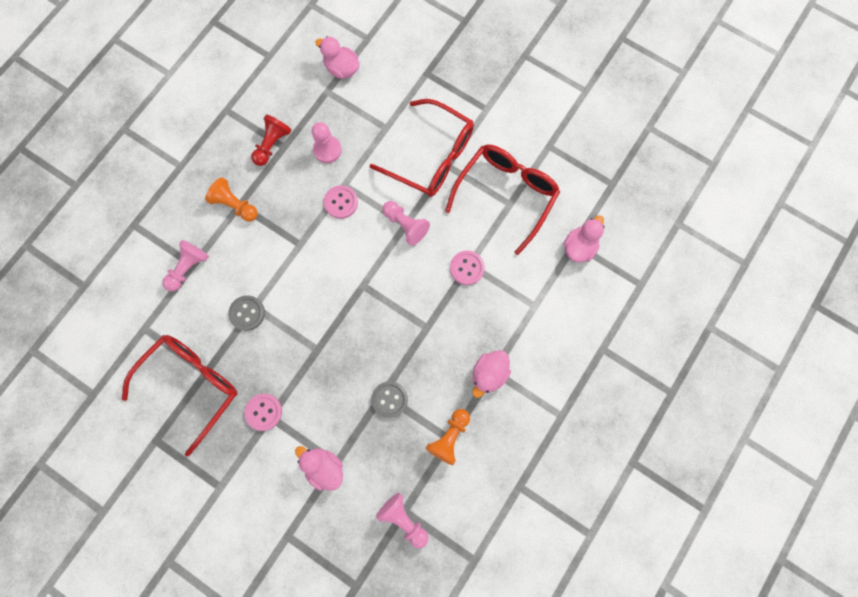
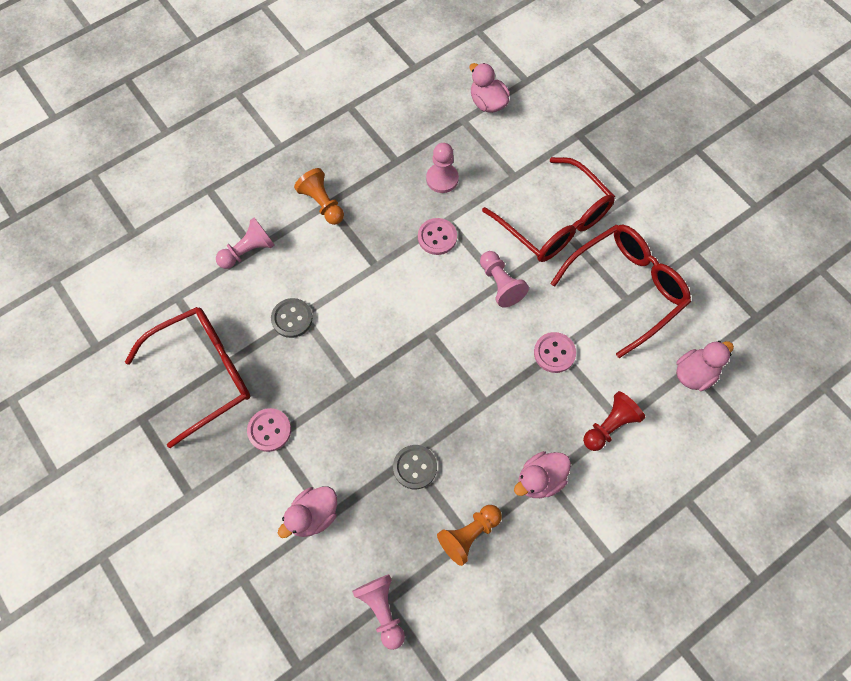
camera: 20 degrees right, 10 degrees down
(272, 145) = (385, 155): red pawn -> red pawn (610, 426)
(324, 467) = (313, 516): pink duck -> pink duck turned 105 degrees counterclockwise

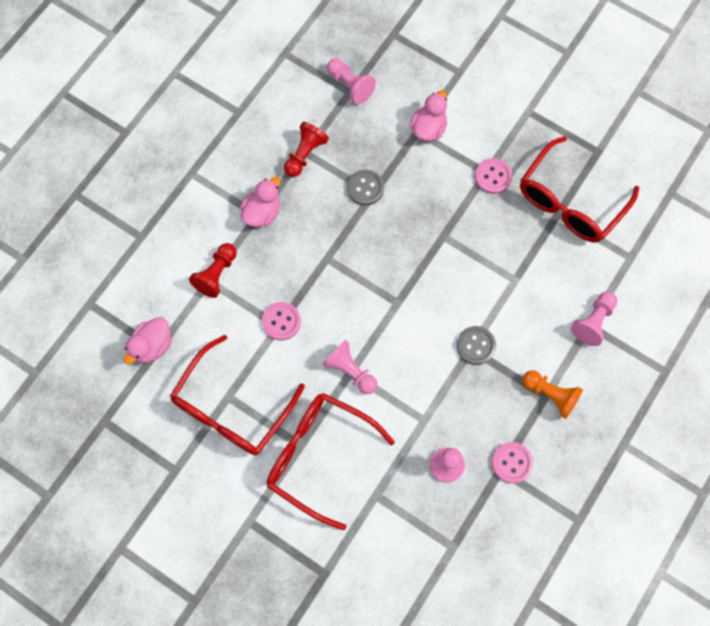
camera: 160 degrees right, 5 degrees up
(292, 318) = (521, 273): grey button -> grey button (476, 346)
(437, 237) = (426, 398): pink button -> pink button (512, 462)
(469, 535) = (305, 154): orange pawn -> red pawn
(487, 103) = (435, 580): pink duck -> none

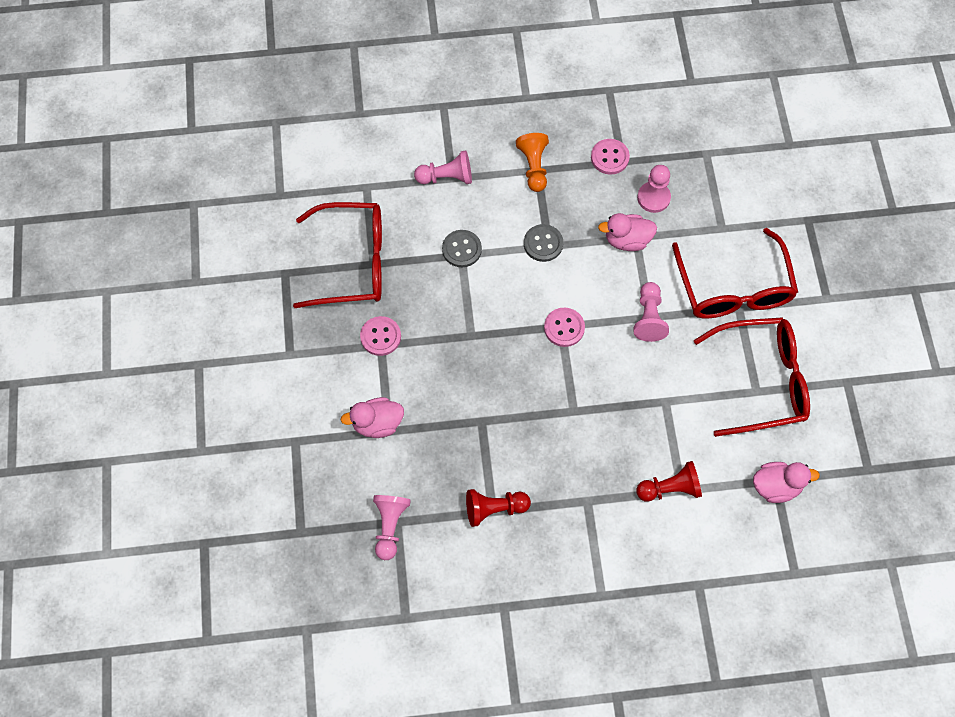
camera: 130 degrees left, 5 degrees down
(262, 212) = (581, 498): pink duck -> pink duck (627, 240)
(281, 321) = (660, 401): pink button -> pink button (564, 328)
(365, 188) = (482, 431): grey button -> grey button (461, 249)

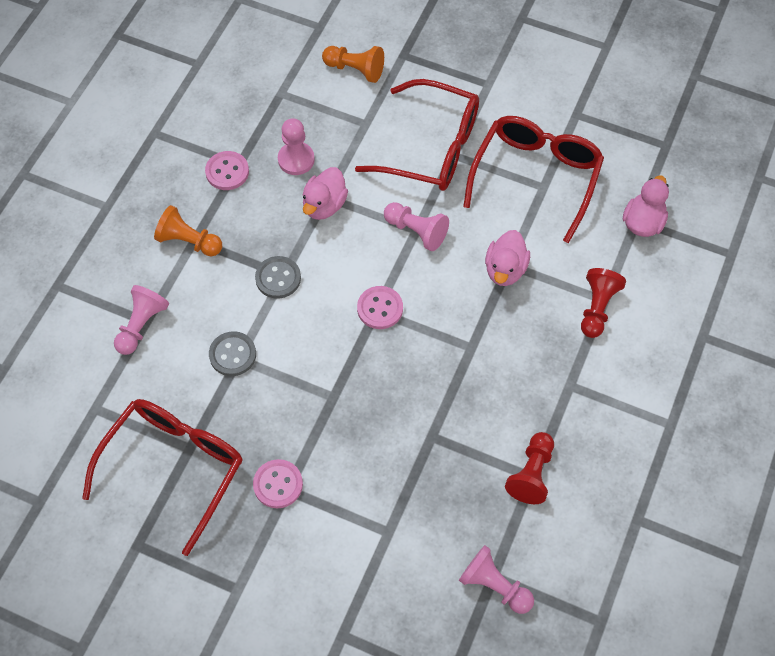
camera: 60 degrees left, 5 degrees down
(377, 423) = (373, 539): pink duck -> pink duck (505, 269)
(767, 193) = (355, 69): none -> orange pawn

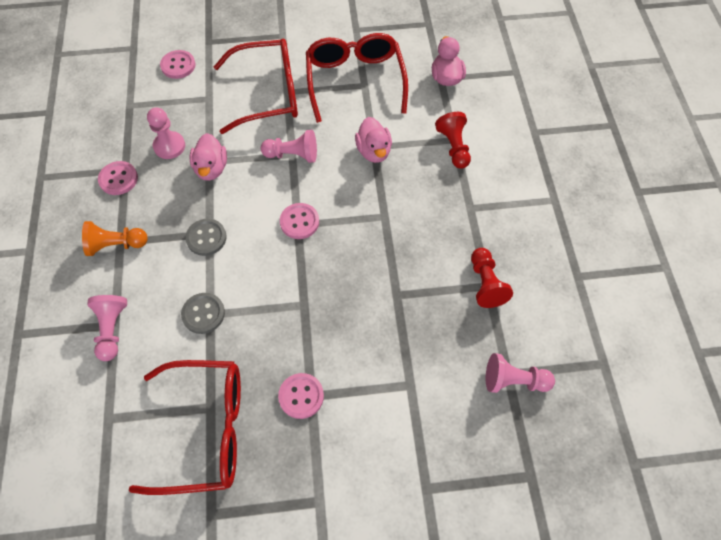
camera: 30 degrees left, 0 degrees up
(174, 467) = (206, 430): red glasses -> red glasses turned 90 degrees clockwise
(355, 69) = (178, 65): orange pawn -> pink button

